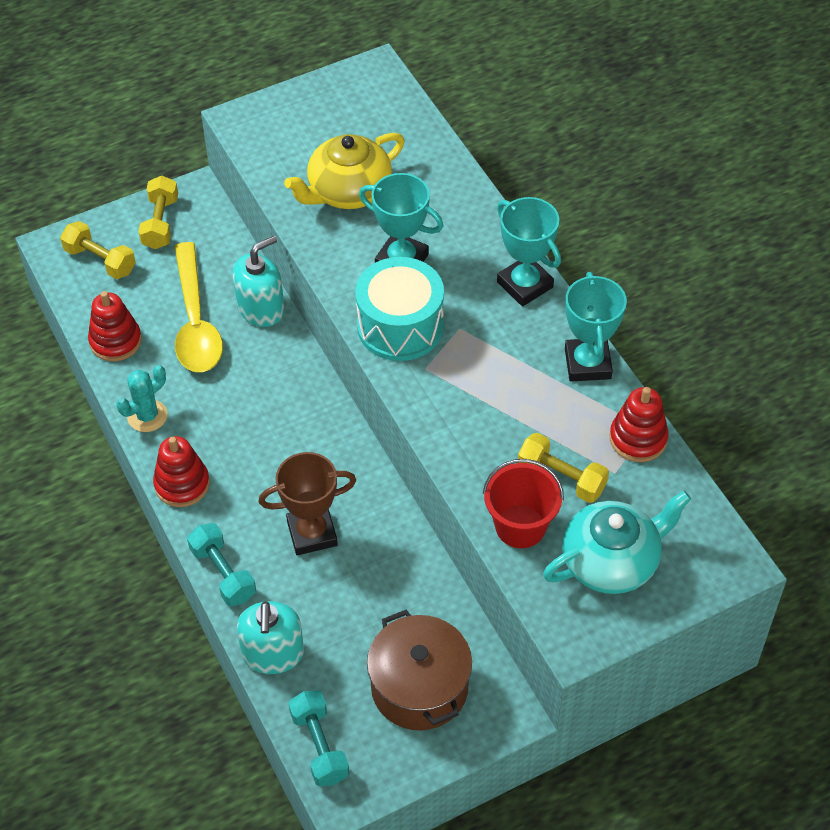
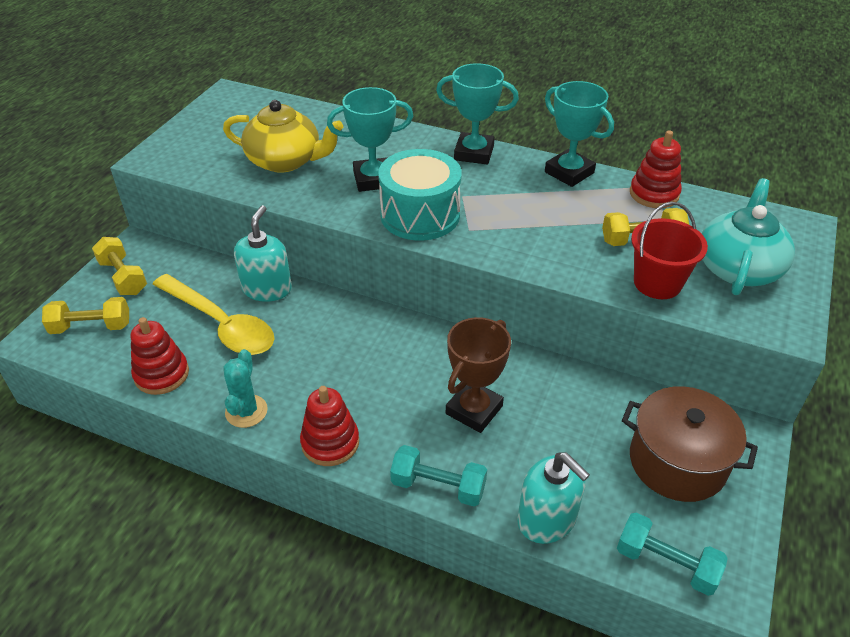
camera: 40 degrees left, 10 degrees down
(348, 191) = (285, 161): yellow teapot -> yellow teapot turned 90 degrees counterclockwise

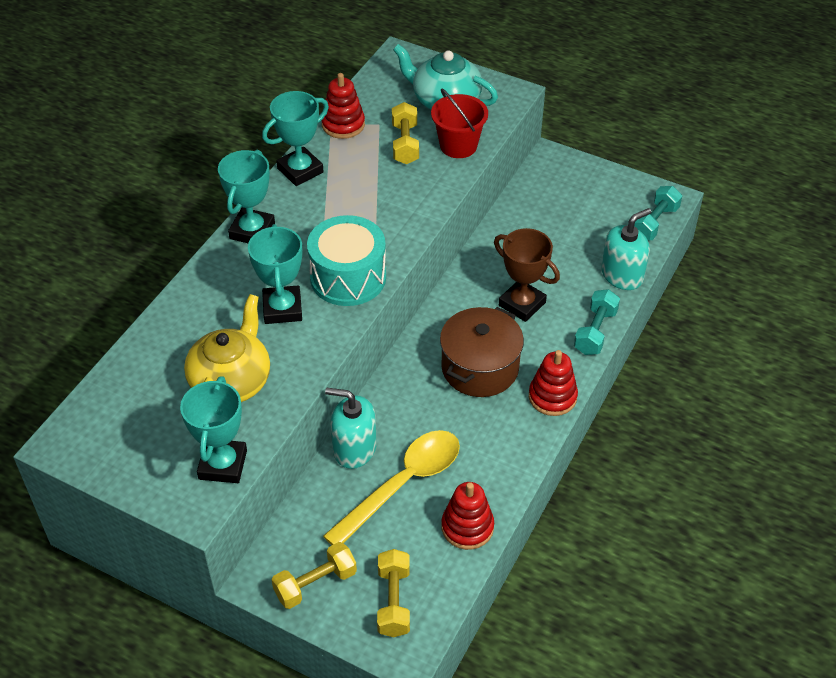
camera: 85 degrees left, 5 degrees up
(193, 166) = (223, 465): none -> turquoise trophy
(246, 411) = (516, 456): turquoise cactus -> none
(677, 462) = (574, 200): brown pot -> brown pot (480, 368)

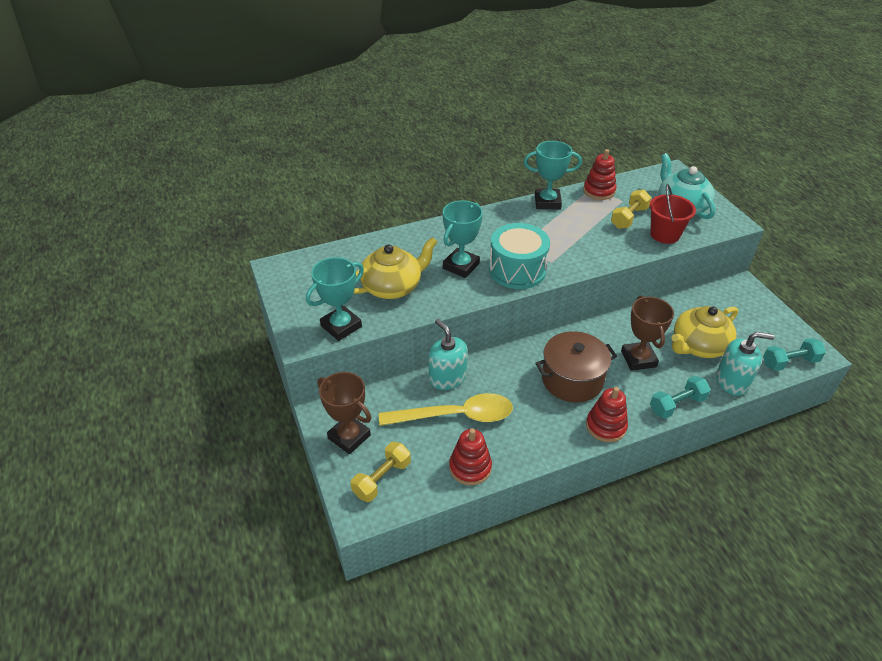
camera: 40 degrees right, 5 degrees down
(252, 231) = (486, 219): turquoise trophy -> none
(315, 584) = (349, 437): yellow dumbbell -> brown trophy
(564, 254) = (698, 346): none -> yellow teapot

